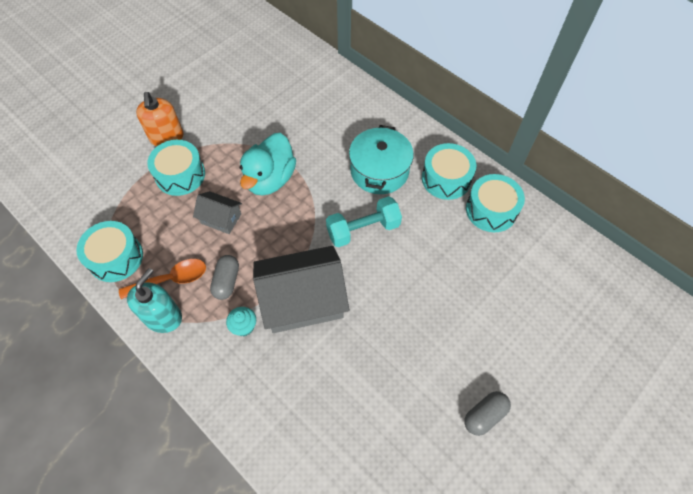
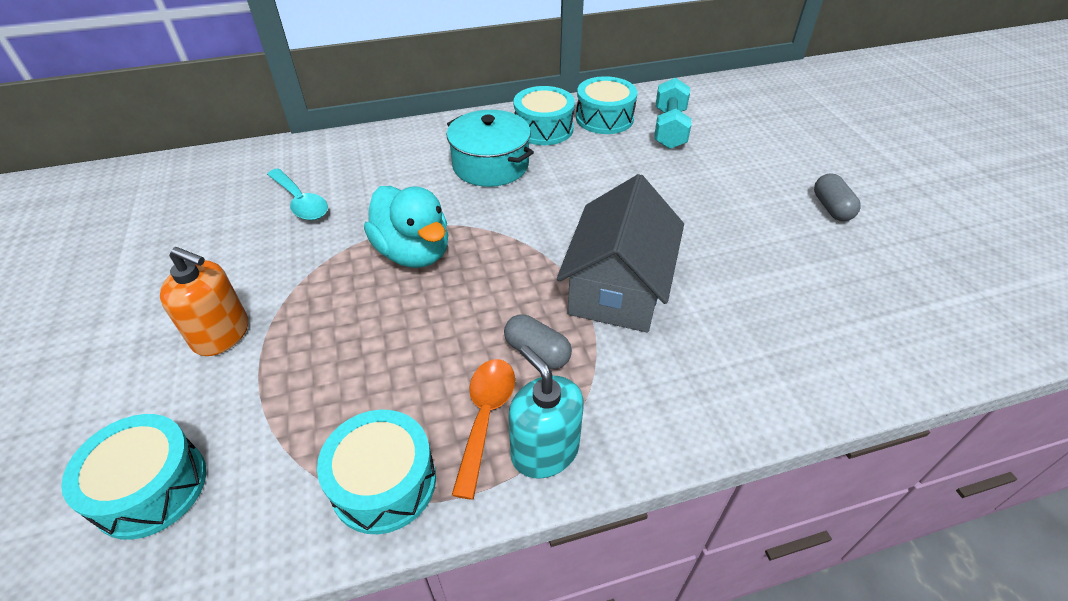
camera: 60 degrees left, 15 degrees down
(180, 175) = (309, 342): turquoise drum -> turquoise drum (151, 487)
(221, 218) = (429, 322): grey house -> none
(244, 326) = (620, 358): turquoise cupcake -> none
(278, 101) = (301, 202): none -> turquoise spoon
(363, 229) = (557, 205): turquoise dumbbell -> turquoise dumbbell (669, 129)

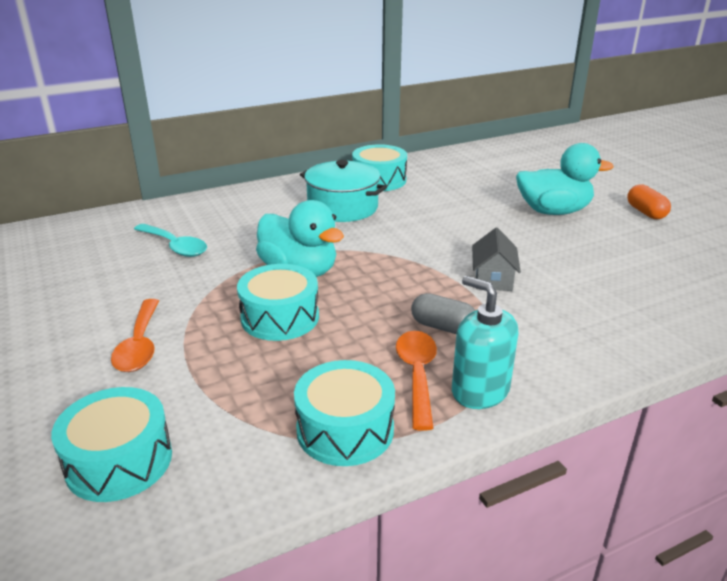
camera: 10 degrees left, 15 degrees down
(221, 334) = (140, 345): orange soap dispenser -> orange spoon
(604, 118) = (430, 170): turquoise drum -> turquoise drum (280, 317)
(617, 288) = (493, 278): grey house -> grey house, size x0.50
(669, 129) = (489, 172): turquoise dumbbell -> none
(722, 195) = (553, 211): none -> turquoise duck
(831, 208) = (645, 212): grey capsule -> orange capsule

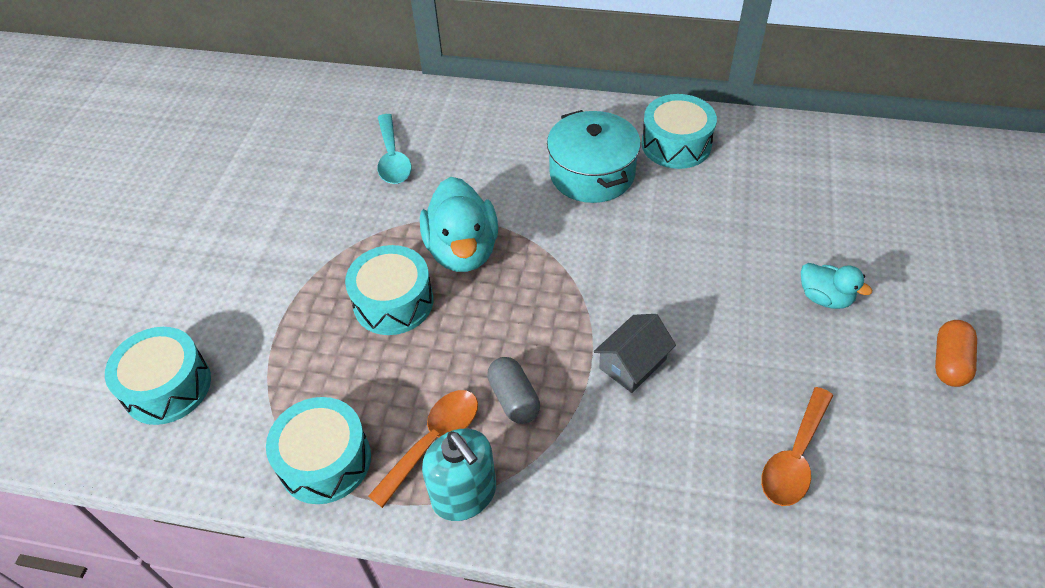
camera: 40 degrees right, 20 degrees up
(140, 345) = (269, 273): orange spoon -> orange spoon (794, 457)
(480, 391) = (464, 494): turquoise soap dispenser -> turquoise soap dispenser turned 150 degrees clockwise
(553, 211) = (825, 298): turquoise duck -> turquoise duck, size x0.55

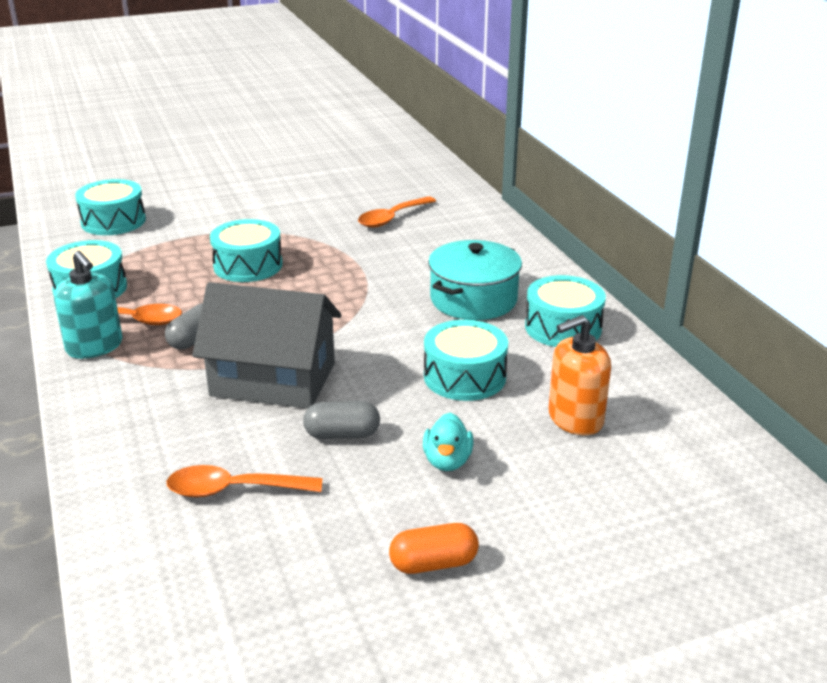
camera: 55 degrees right, 20 degrees down
(393, 158) = (392, 218): turquoise spoon -> orange spoon
(462, 250) = (325, 274): turquoise duck -> none
(464, 494) = (95, 346): turquoise soap dispenser -> turquoise soap dispenser turned 60 degrees counterclockwise
(632, 364) = (273, 380): grey house -> grey house, size x1.99
(711, 234) = (464, 376): none -> turquoise drum
(751, 348) = (342, 434): none -> grey capsule
(808, 200) = (575, 419): none -> orange soap dispenser

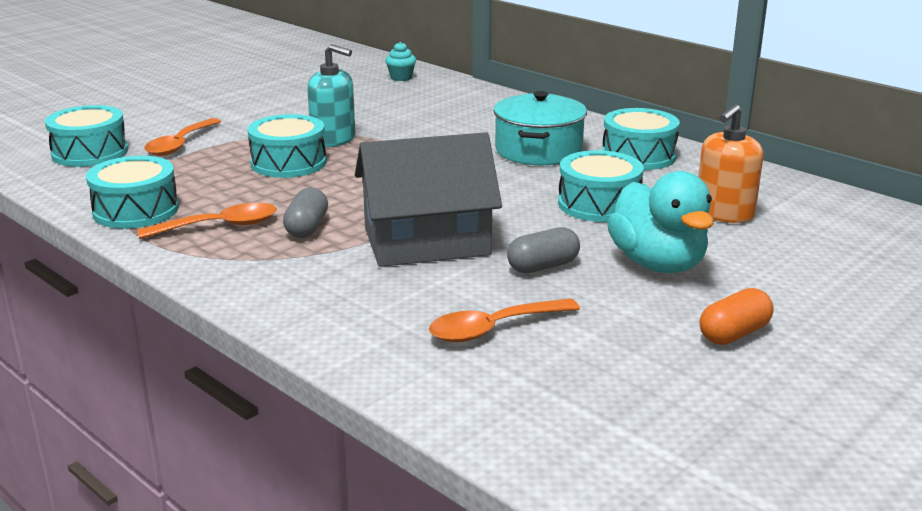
camera: 25 degrees left, 5 degrees down
(95, 346) = (204, 254): turquoise soap dispenser -> turquoise soap dispenser (333, 139)
(392, 218) = (388, 105): orange spoon -> orange spoon (180, 144)
(434, 187) = (401, 77): none -> turquoise cupcake
(447, 461) = (657, 264): turquoise duck -> turquoise duck, size x1.83

